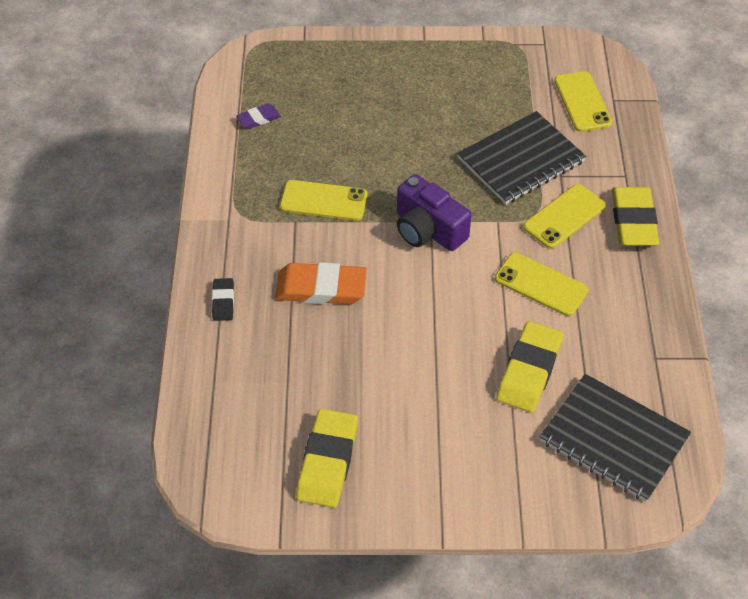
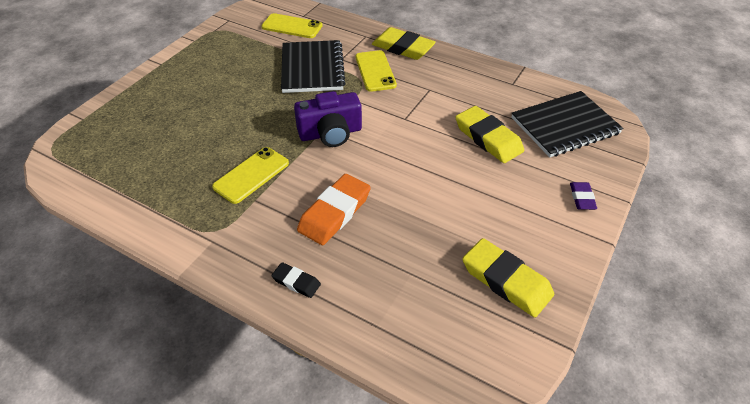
camera: 60 degrees left, 5 degrees down
(258, 118) = (128, 177): purple eraser -> purple eraser (582, 198)
(541, 284) = (421, 103): yellow phone -> none

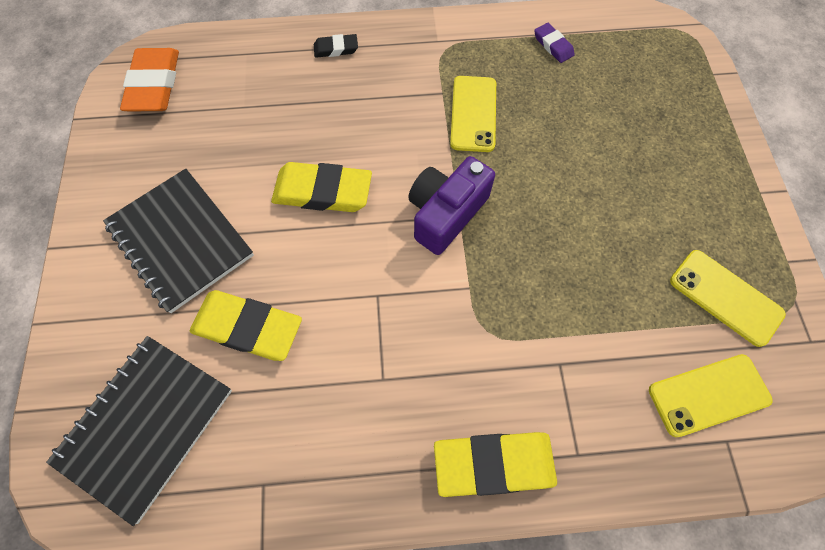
camera: 145 degrees right, 20 degrees up
(312, 68) = (576, 313): black notebook -> black notebook (181, 240)
(334, 213) = (356, 122): orange eraser -> orange eraser (154, 85)
(375, 71) = (488, 368): yellow phone -> yellow phone (725, 297)
(506, 281) = (151, 146): yellow eraser -> yellow eraser (322, 191)
(582, 198) = (94, 295): purple eraser -> purple eraser (553, 45)

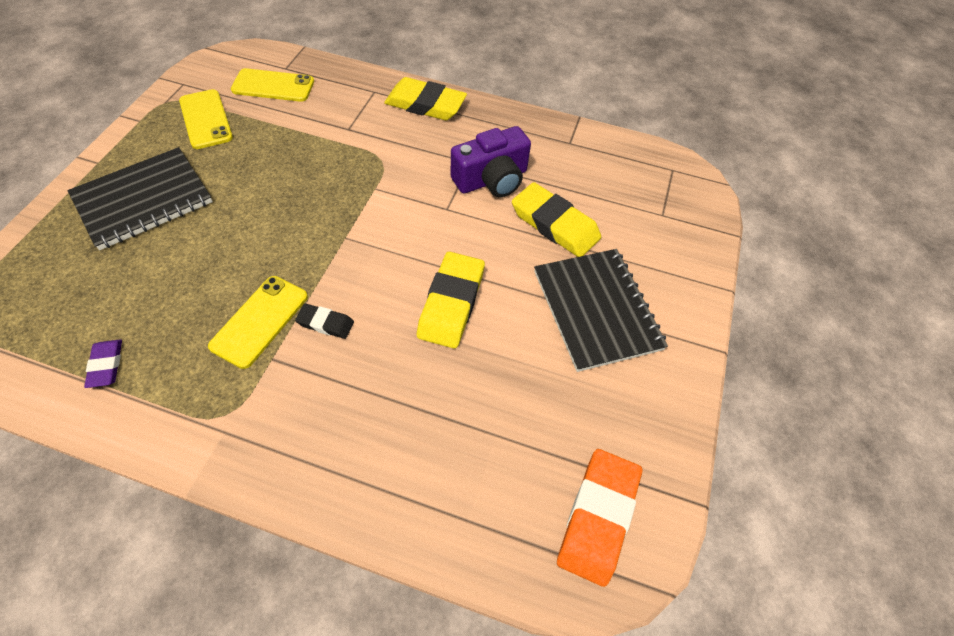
camera: 160 degrees left, 10 degrees down
(146, 425) = (642, 195): black notebook -> black notebook (143, 200)
(322, 191) = (451, 303): yellow eraser -> yellow eraser turned 75 degrees clockwise
(336, 49) = (351, 474): black eraser -> black eraser (325, 323)
(446, 214) = (355, 242): purple camera -> purple camera (492, 179)

